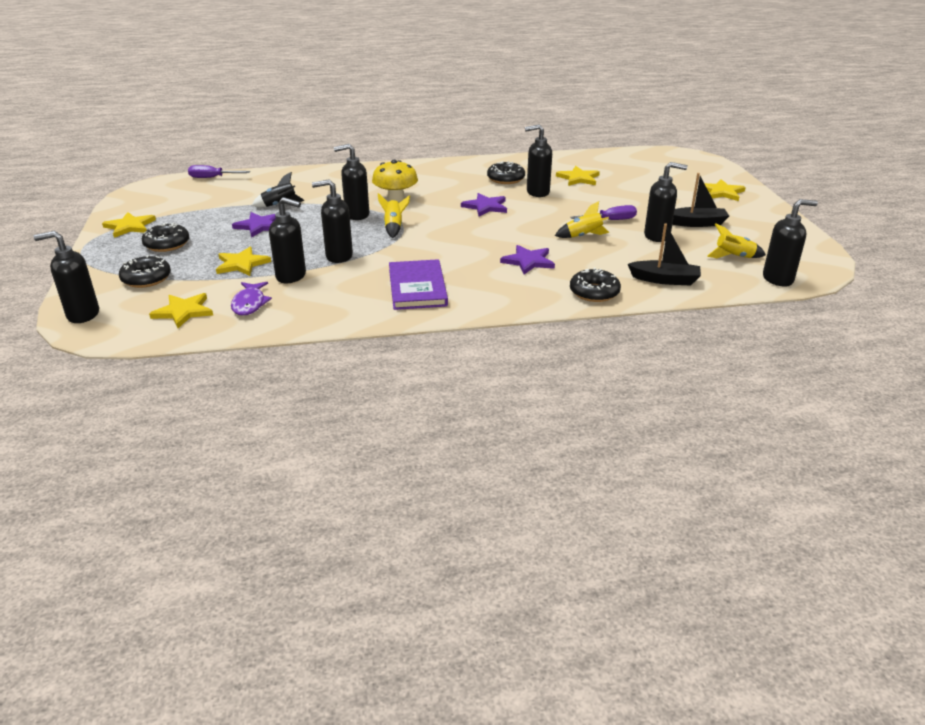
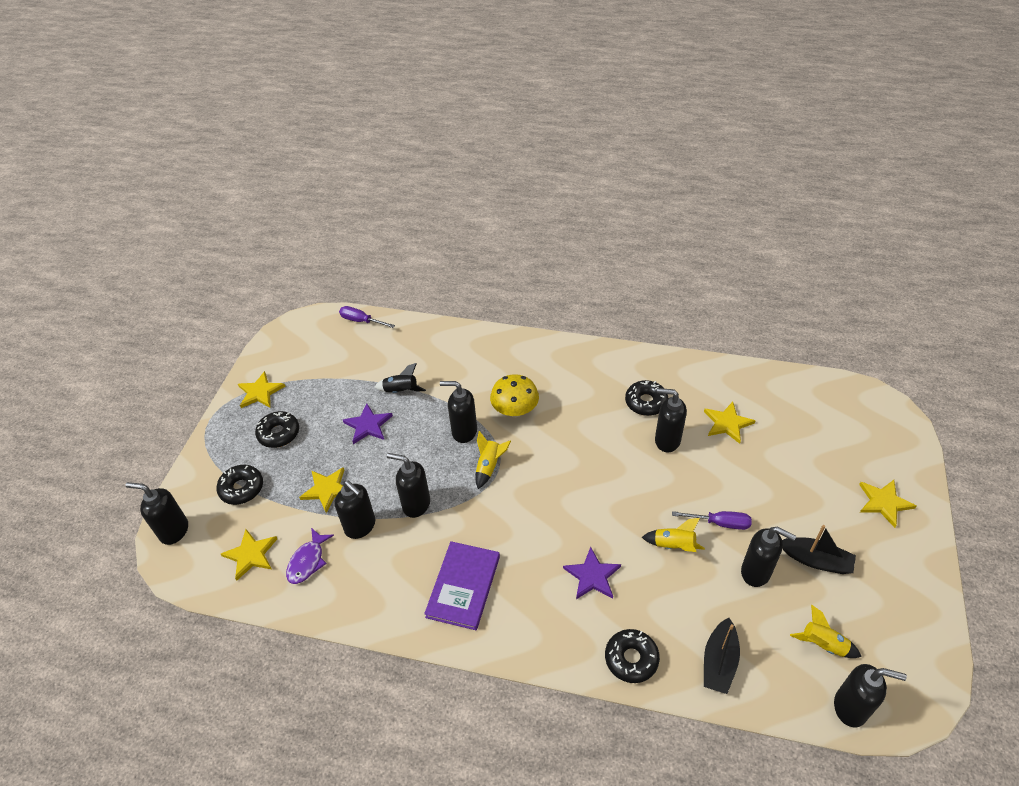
camera: 25 degrees right, 15 degrees up
(485, 207) = (598, 454): purple star -> none
(665, 280) = (719, 662): black boat -> black boat turned 75 degrees clockwise

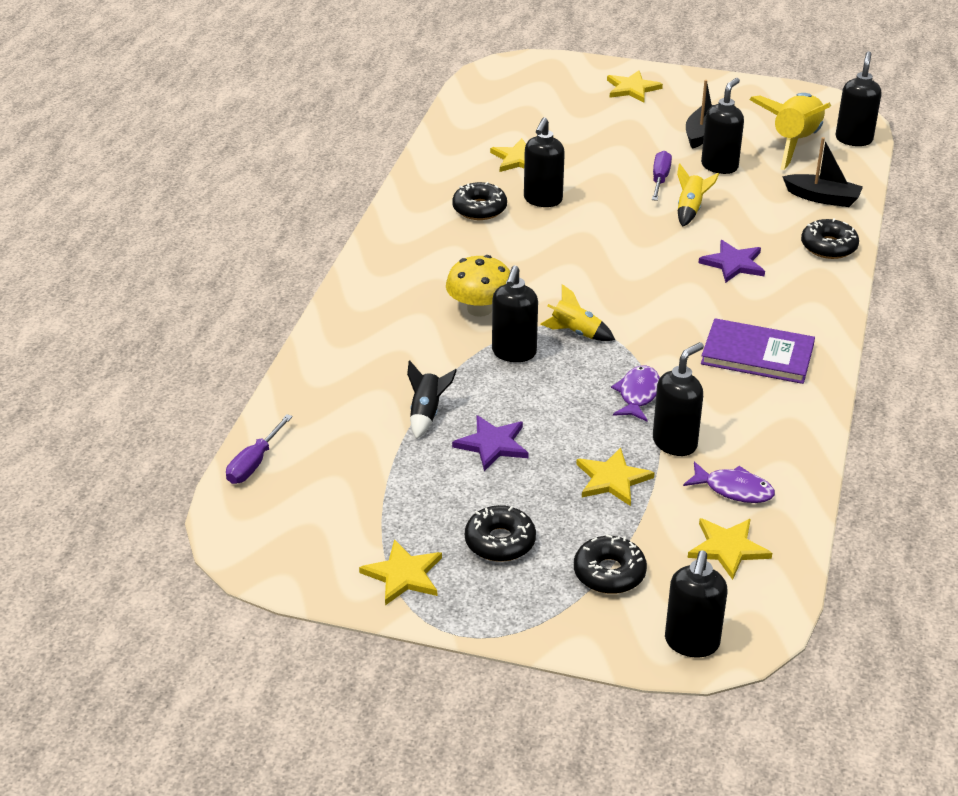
camera: 90 degrees left, 10 degrees down
(416, 504) = (638, 394): black soap dispenser -> purple fish
(823, 644) = (794, 143): yellow rocket -> yellow rocket, size x1.99

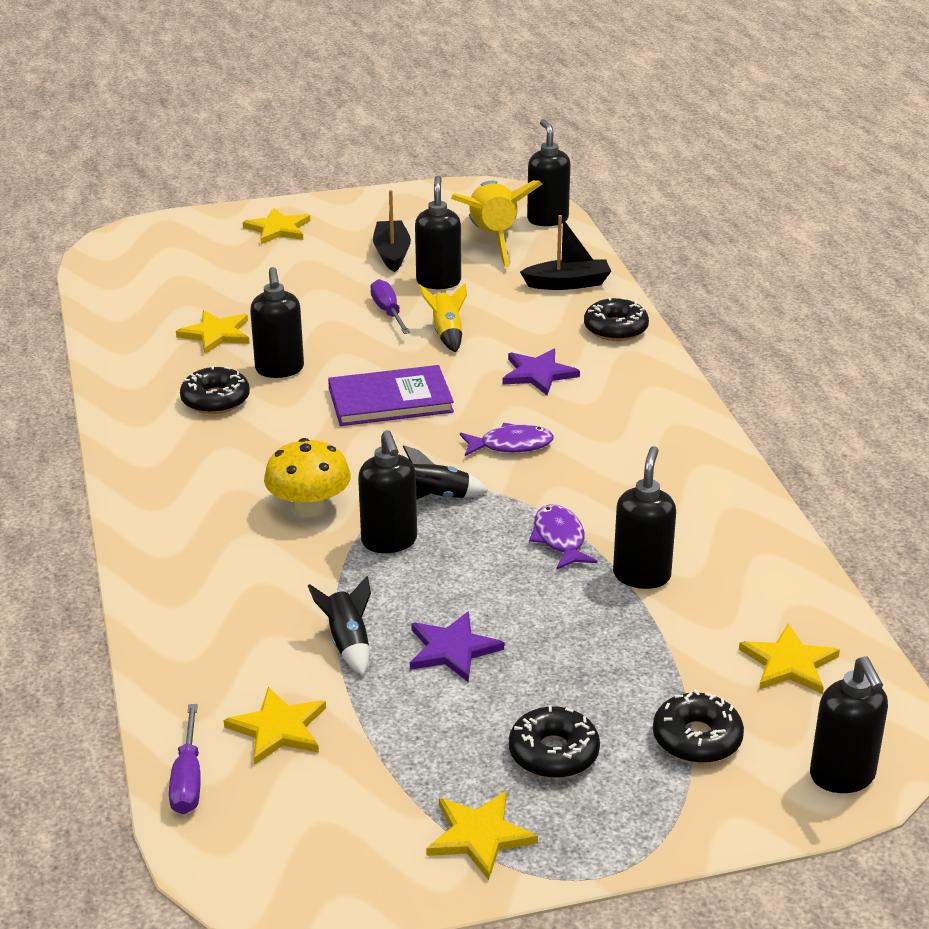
camera: 30 degrees left, 5 degrees down
(576, 332) = (438, 497): yellow rocket -> black rocket
(612, 479) = (612, 637): yellow star -> yellow star (278, 728)
(734, 489) = (741, 601): purple fish -> purple fish (511, 445)
(757, 355) = (642, 457): purple book -> purple book (390, 400)

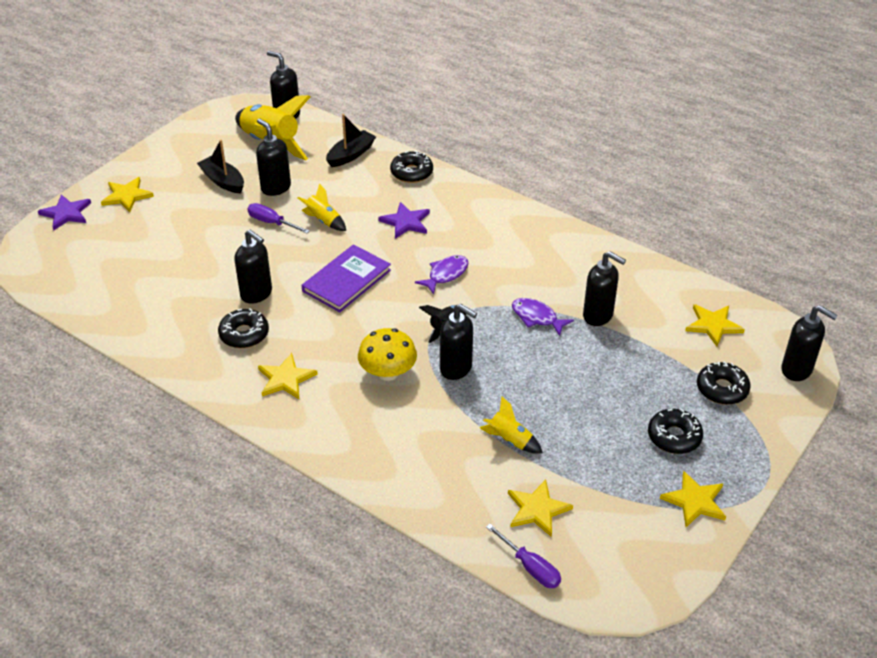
camera: 40 degrees left, 10 degrees up
(216, 334) = (185, 290): yellow star -> yellow star (285, 379)
(348, 643) = (510, 440): black rocket -> yellow rocket
(452, 649) = (563, 411): purple star -> purple star (66, 213)
(641, 575) = (598, 316): black soap dispenser -> black soap dispenser turned 150 degrees clockwise

